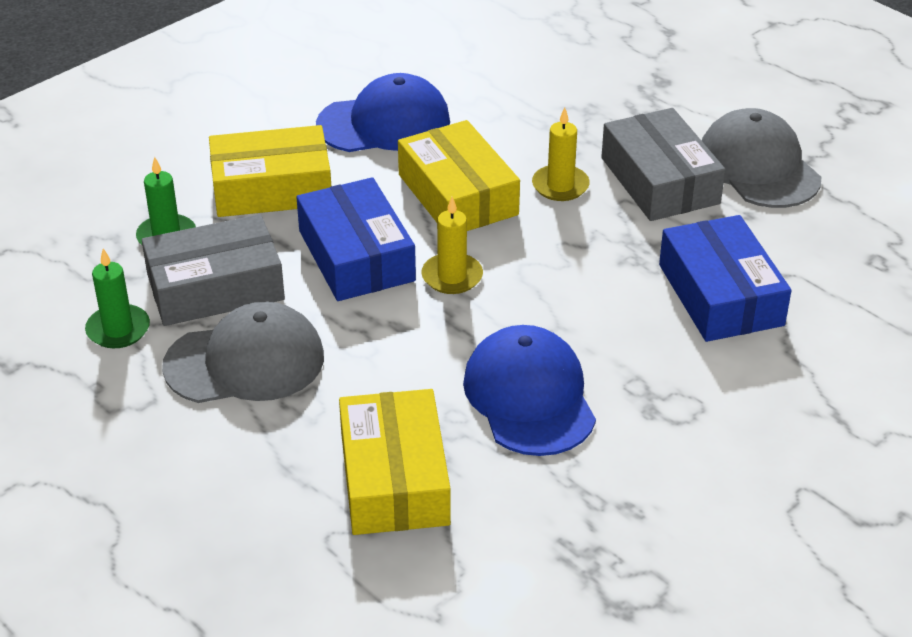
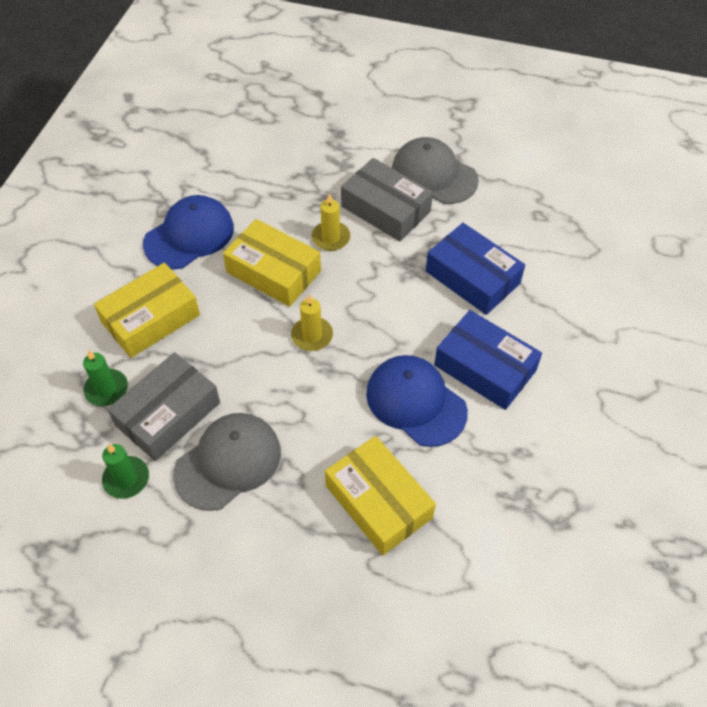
camera: 30 degrees left, 15 degrees up
(356, 256) = (242, 347): blue box -> blue box (485, 368)

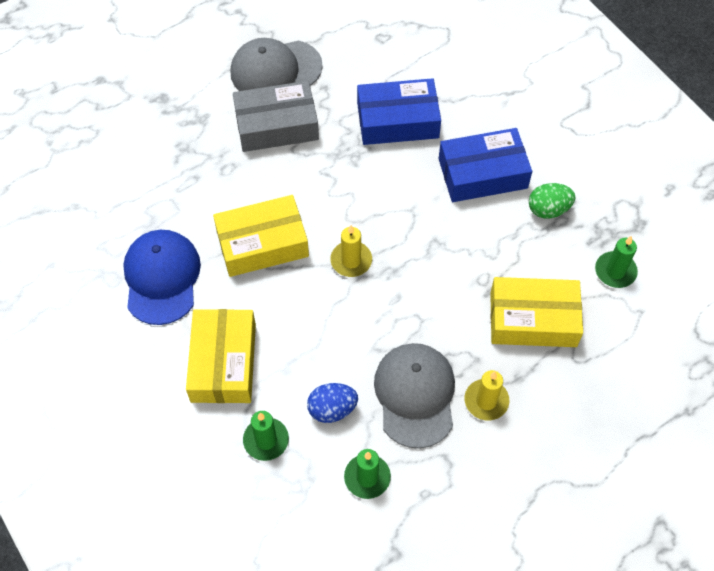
camera: 50 degrees left, 5 degrees up
(168, 414) = (332, 409): grey box -> blue egg
(331, 238) = (268, 181): yellow candle -> yellow candle (486, 401)
(415, 402) = (472, 237): blue cap -> none
(491, 536) = (615, 271): none -> green candle
(500, 440) = (548, 209): none -> green egg

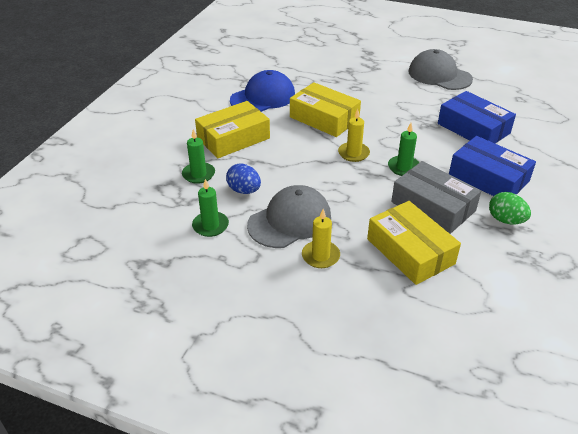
camera: 55 degrees right, 20 degrees down
(276, 125) = (405, 90): grey box -> grey box (433, 206)
(615, 271) = (505, 278): green candle -> green candle (404, 167)

